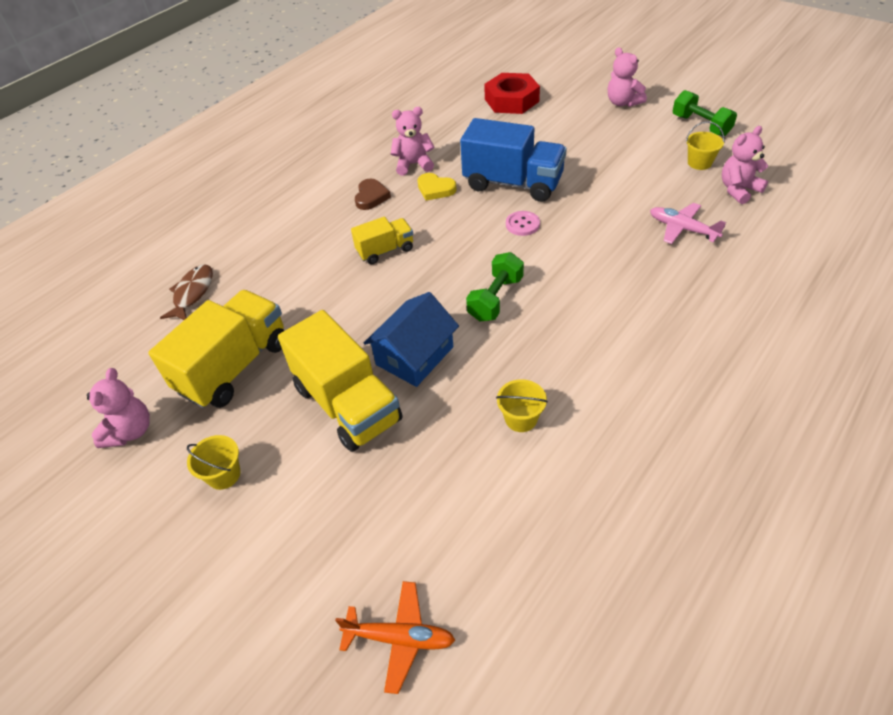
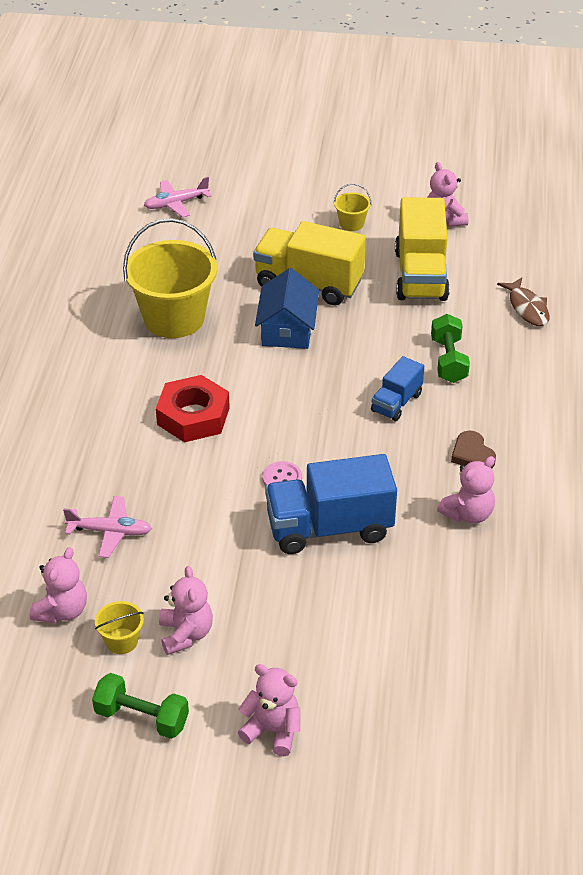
camera: 145 degrees right, 5 degrees down
(385, 250) = (396, 403): yellow truck -> blue truck
(400, 638) = (176, 204): orange plane -> pink plane
(435, 189) = (411, 489): yellow heart -> none
(495, 299) = (255, 395): green dumbbell -> green dumbbell (448, 360)
(511, 100) = (437, 676): red nut -> red nut (193, 416)
(521, 419) = (174, 318): yellow bucket -> yellow bucket, size x2.33
(652, 155) = (186, 634): none -> pink teddy bear

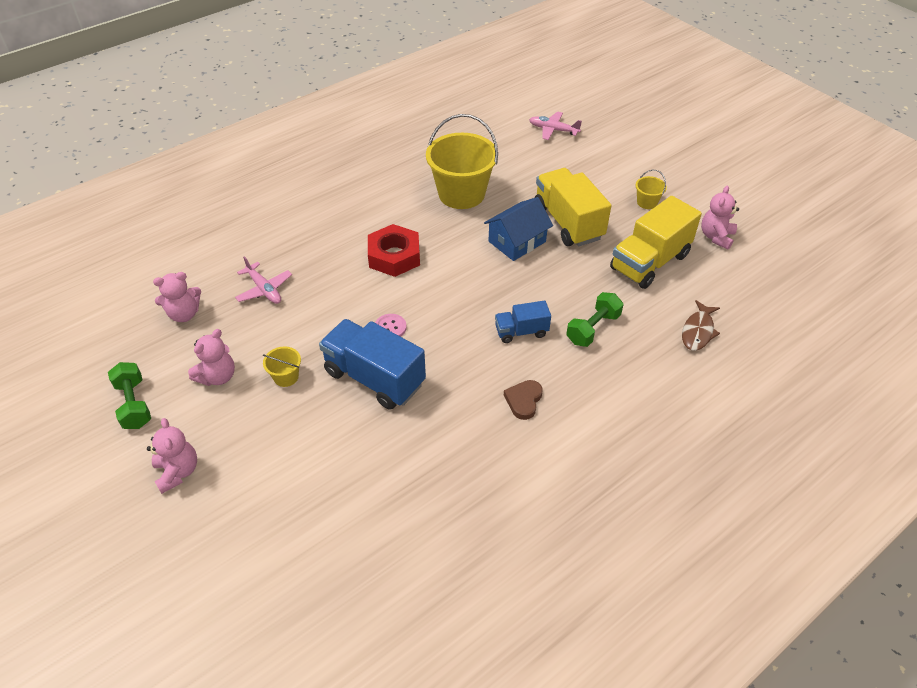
camera: 45 degrees right, 5 degrees up
(121, 641) = (185, 354): yellow bucket -> yellow bucket (286, 377)
(468, 514) = (467, 437): pink teddy bear -> none

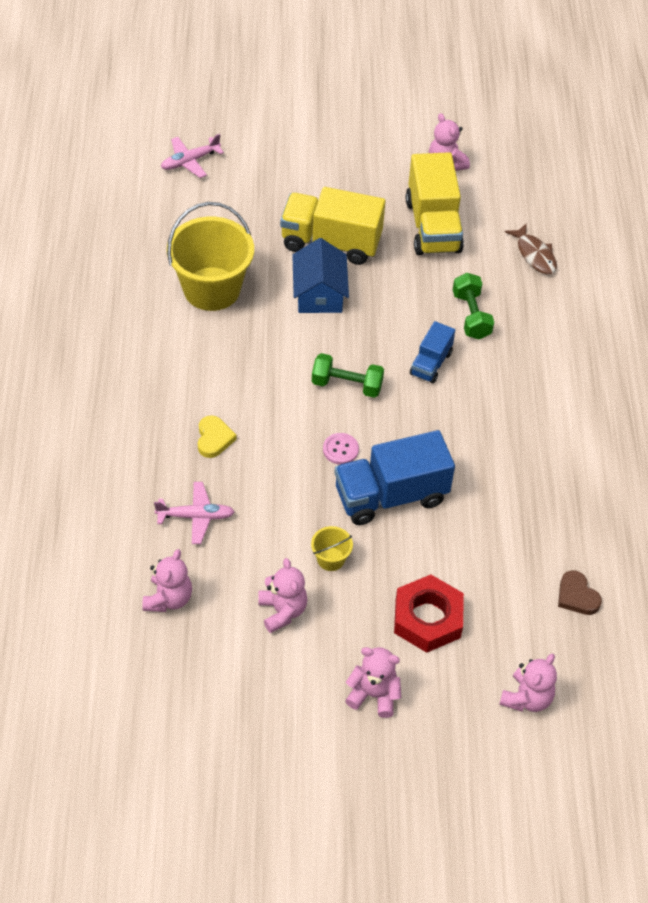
camera: 55 degrees left, 5 degrees up
(134, 404) = (259, 694): green dumbbell -> green dumbbell (347, 385)
(244, 579) = (526, 698): none -> pink teddy bear
(338, 262) = (214, 439): none -> yellow heart
(394, 256) = (249, 392): red nut -> red nut (427, 618)
(523, 400) = (505, 411): brown heart -> brown heart (577, 596)
(647, 202) = (360, 173): yellow bucket -> none

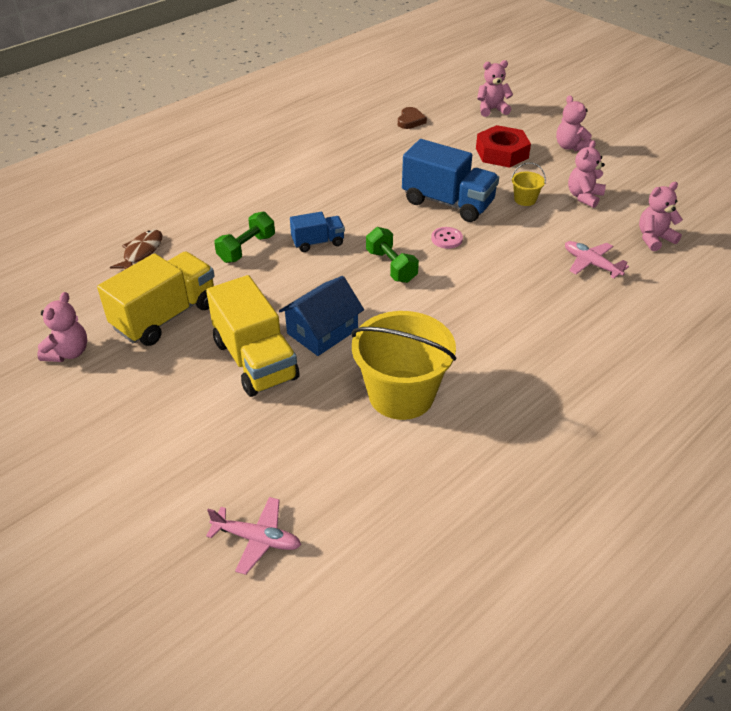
camera: 130 degrees left, 10 degrees down
(214, 439) = (528, 295): yellow heart -> none

